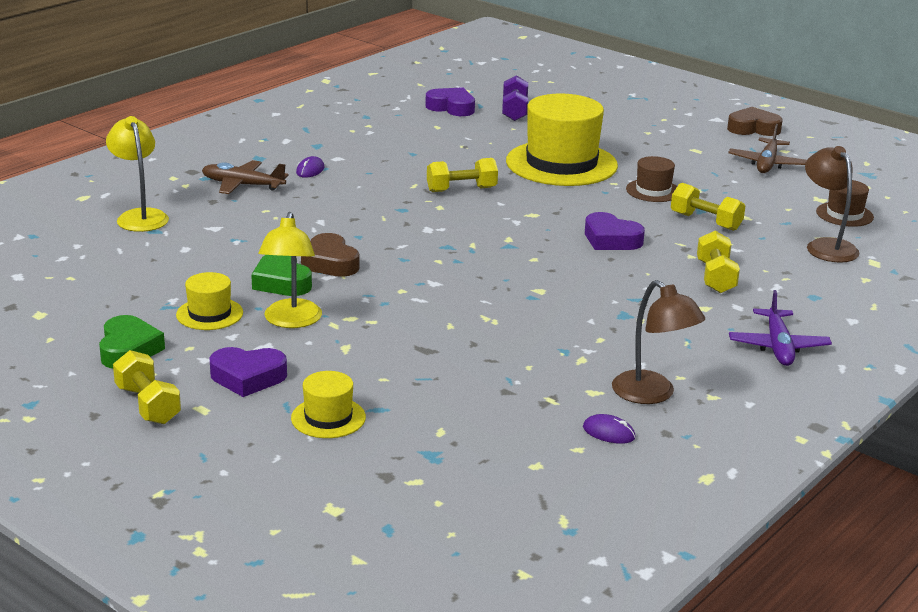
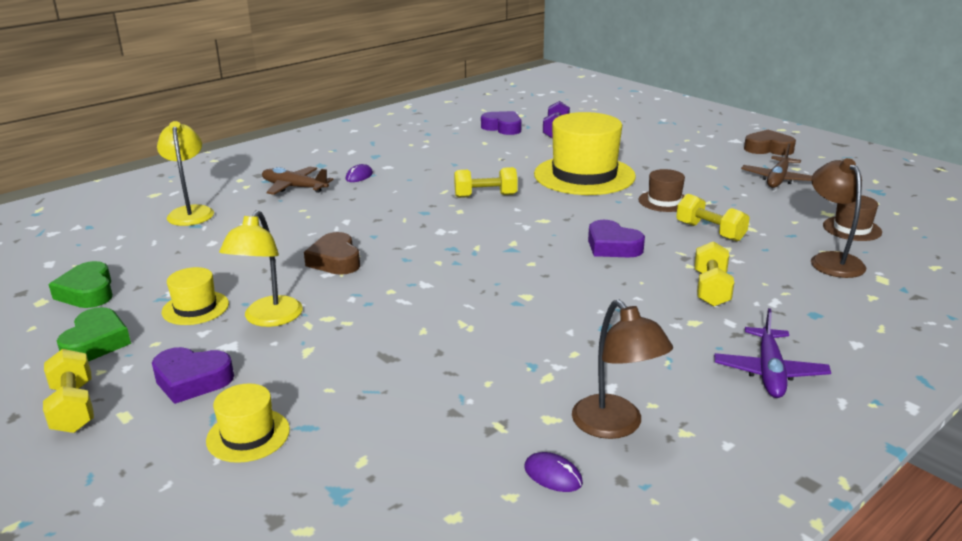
camera: 10 degrees right, 0 degrees up
(281, 282) = (281, 278): green heart -> green heart (87, 292)

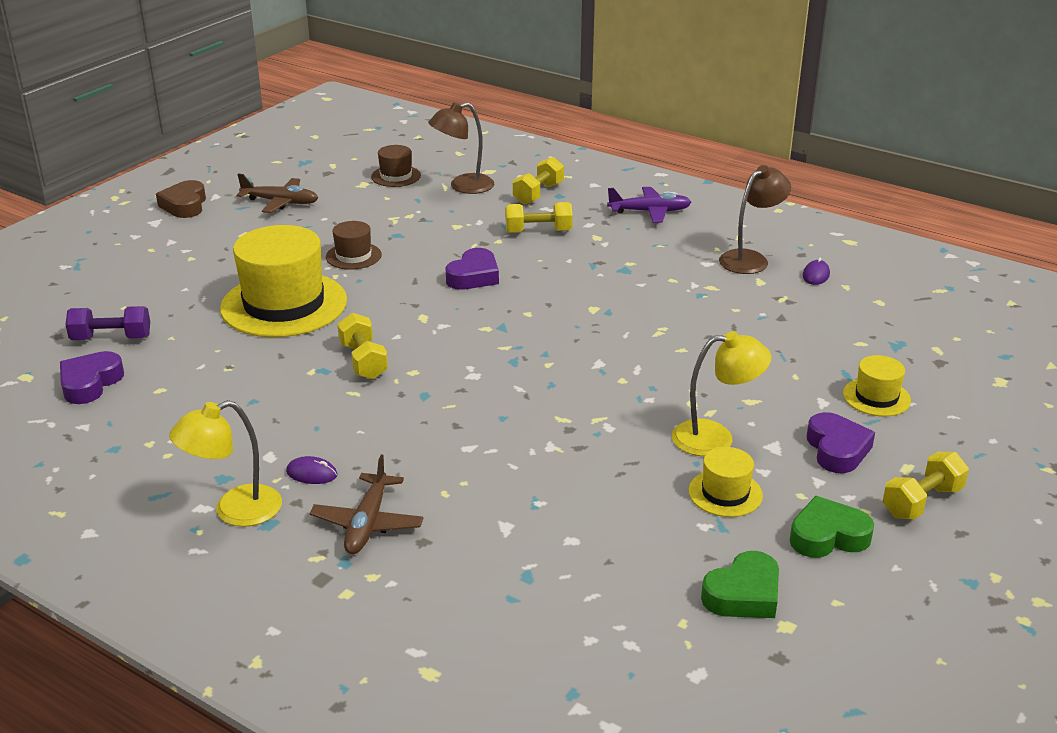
camera: 105 degrees left, 5 degrees up
(191, 212) = (485, 599): yellow lamp -> yellow lamp (234, 511)
(335, 260) = (575, 429): brown heart -> none
(710, 232) = (423, 233): yellow dumbbell -> yellow dumbbell (538, 194)

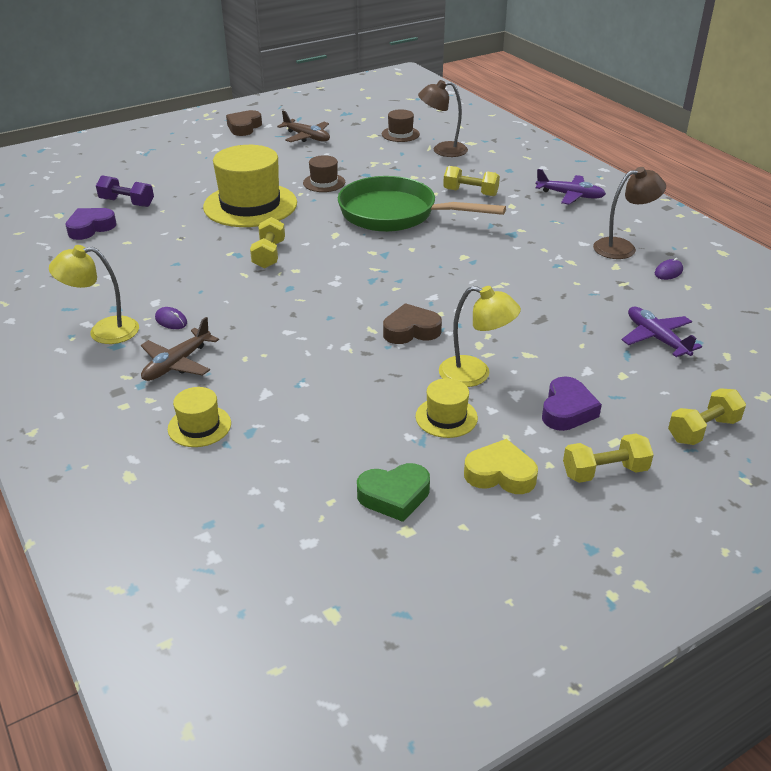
camera: 25 degrees right, 5 degrees up
(474, 276) = (395, 214): purple heart -> green pan
(538, 194) = (494, 166): yellow dumbbell -> yellow dumbbell (703, 430)
(607, 408) = (411, 330): none -> brown heart
(828, 536) = (500, 474): green heart -> yellow heart
(860, 349) = (656, 338): none -> purple plane
(876, 397) = (637, 379): yellow hat -> yellow hat (199, 426)

